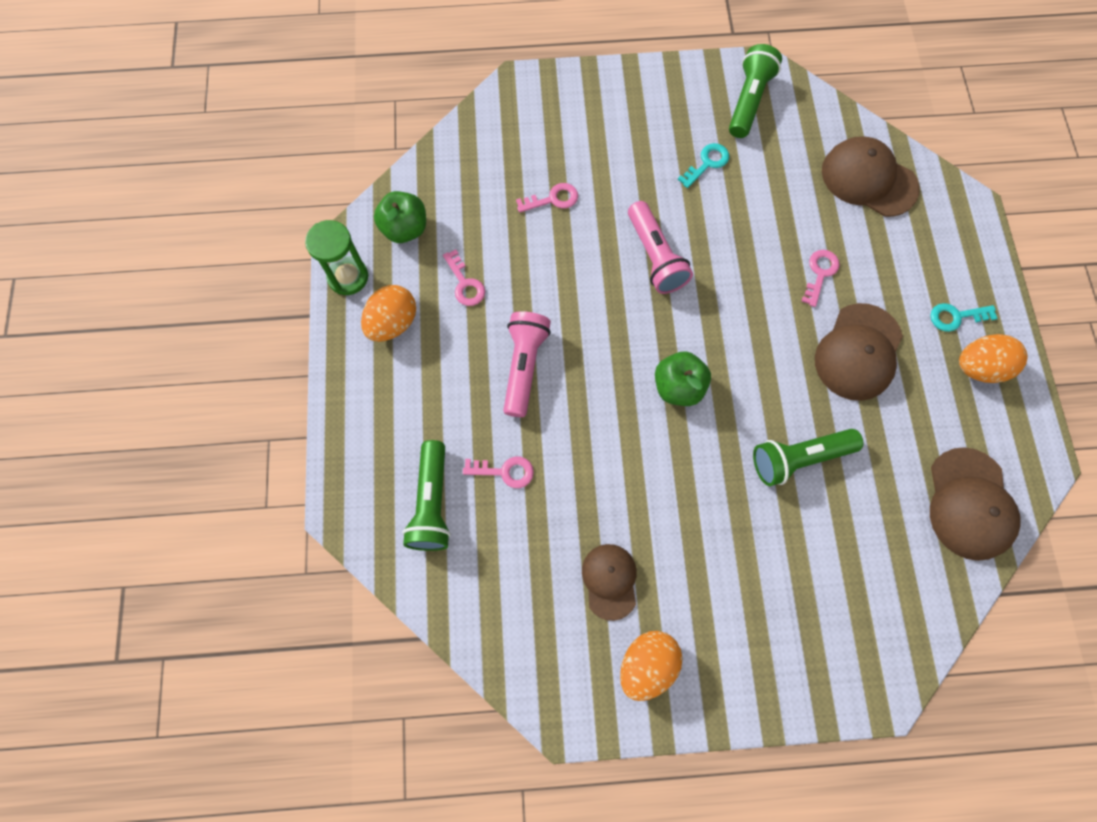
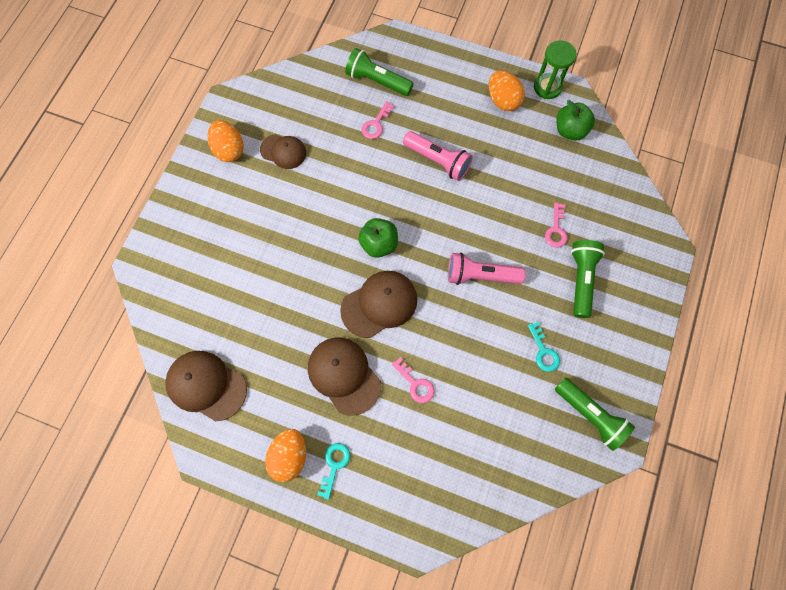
camera: 115 degrees right, 0 degrees up
(465, 283) = (513, 150): pink key -> none
(798, 458) = (294, 293): green flashlight -> green flashlight (581, 280)
(868, 179) = (478, 471): brown cap -> brown cap (379, 304)

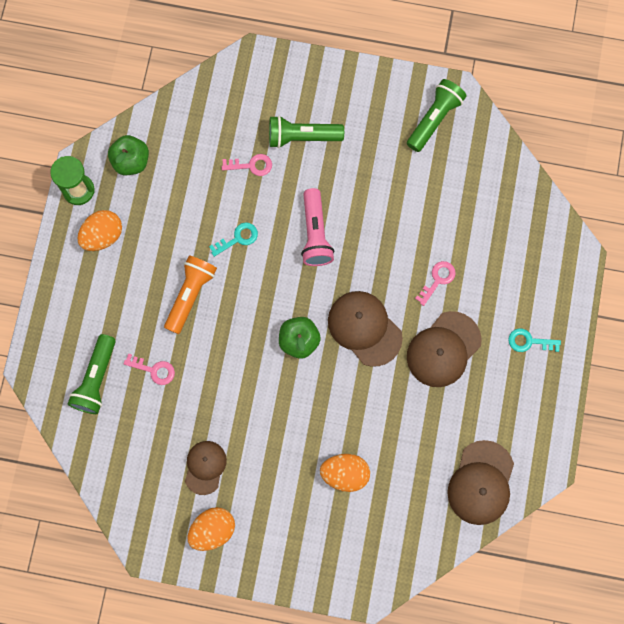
camera: 100 degrees left, 5 degrees up
(289, 456) = (530, 385): orange egg -> orange egg (345, 474)
(438, 161) = (190, 295): pink flashlight -> orange flashlight
(543, 351) = (382, 165): turquoise key -> turquoise key (238, 238)

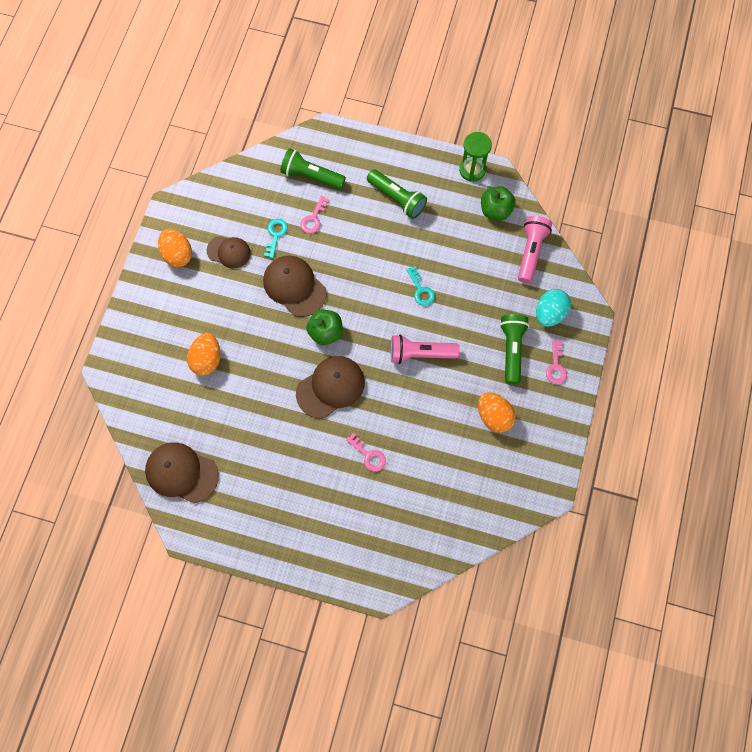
camera: 95 degrees right, 5 degrees down
(103, 236) = (431, 186): orange egg -> orange egg (494, 416)
(182, 121) = (531, 252): none -> pink flashlight
(190, 295) = (374, 249): orange flashlight -> none
(251, 165) = (487, 305): pink key -> pink key (556, 366)
(256, 99) = (549, 313): none -> turquoise egg
(434, 119) = (524, 469): green flashlight -> green flashlight (397, 199)
(443, 349) = (304, 453): brown cap -> brown cap (294, 286)
(529, 341) = (302, 531): turquoise key -> turquoise key (275, 235)

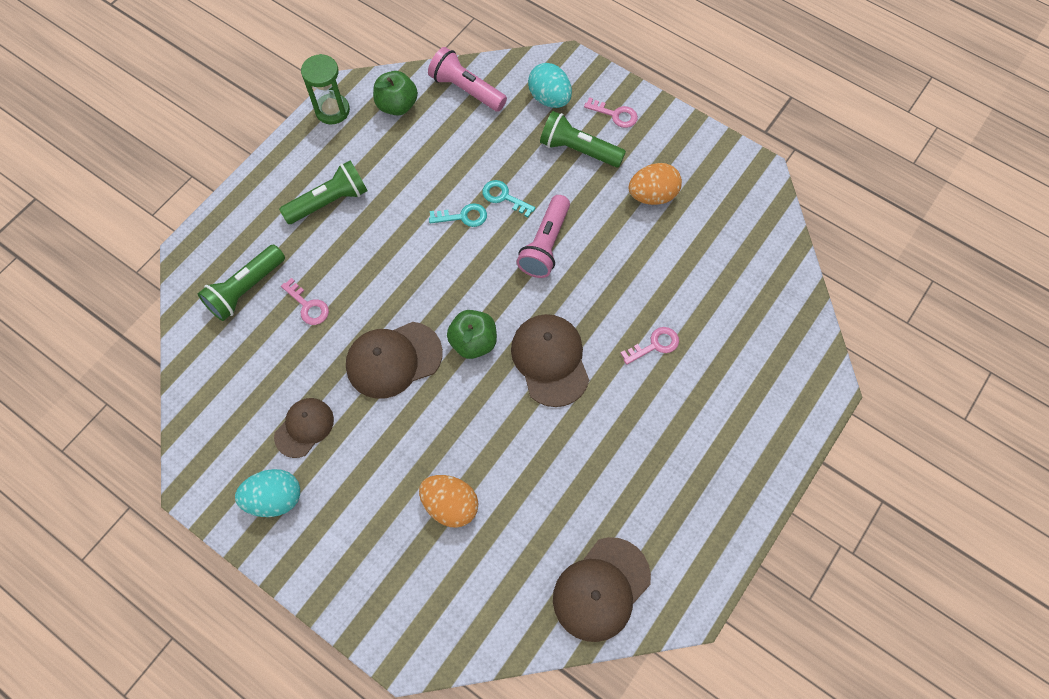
camera: 70 degrees left, 5 degrees down
(178, 254) = (275, 498): orange egg -> turquoise egg
(275, 235) = (308, 360): turquoise key -> turquoise key (504, 197)

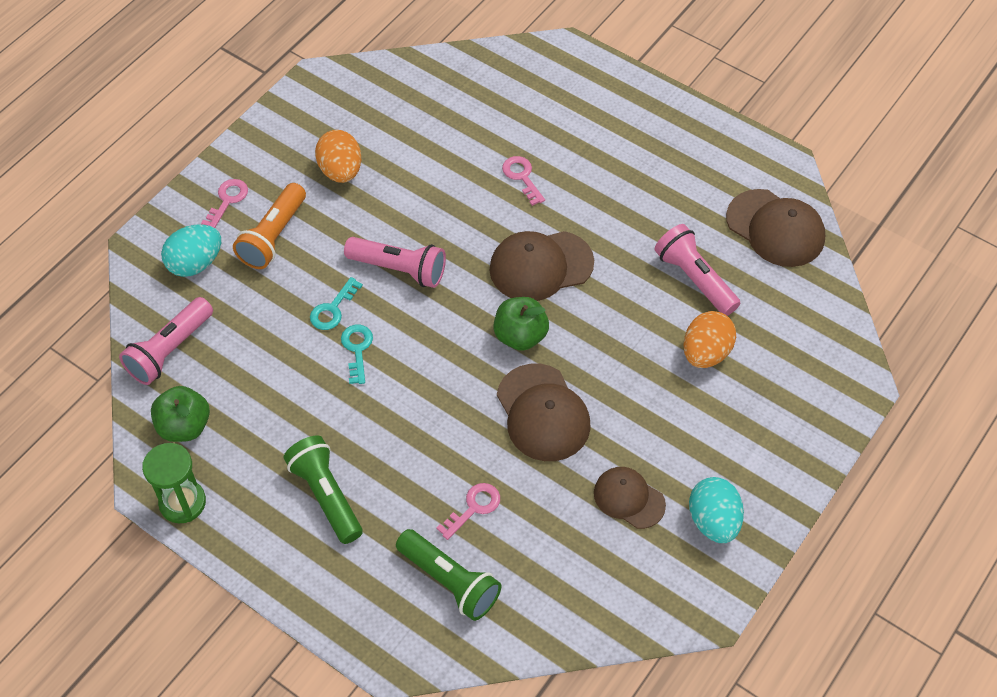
camera: 90 degrees left, 10 degrees down
(536, 500) = (694, 279): none -> pink flashlight
(578, 150) = (273, 236): green flashlight -> orange flashlight

